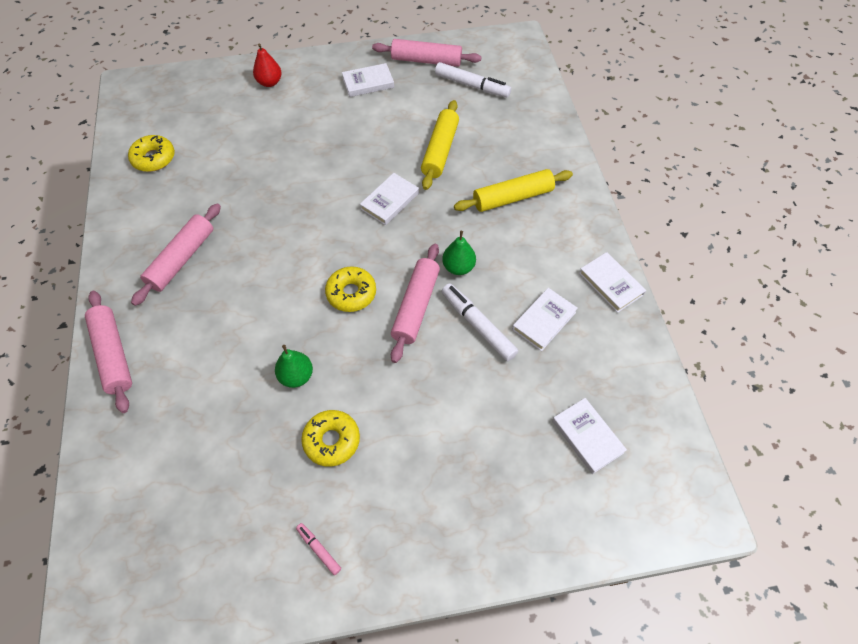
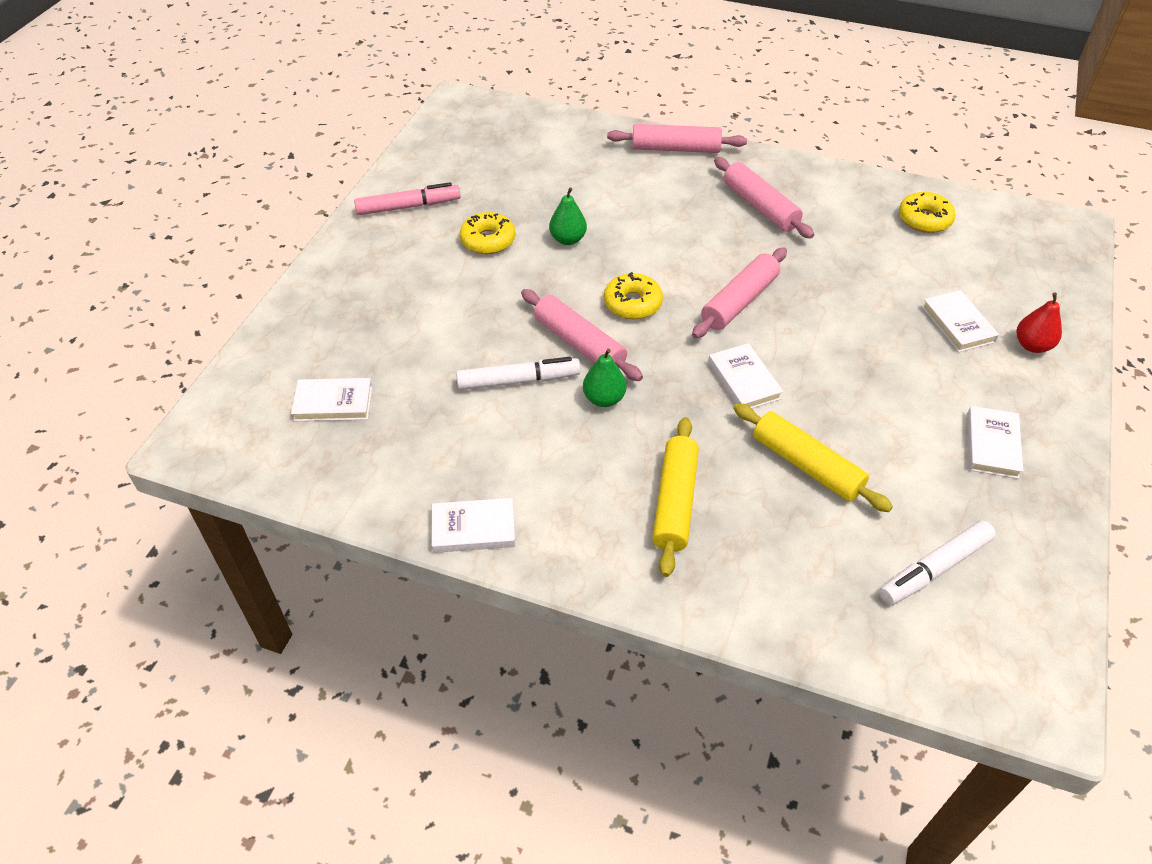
camera: 120 degrees right, 10 degrees down
(319, 549) = (408, 207): pink marker -> pink marker, size x1.96
(426, 61) = (1023, 537): pink rolling pin -> pink rolling pin (739, 301)
(544, 321) = (479, 437): white book -> white book (958, 324)

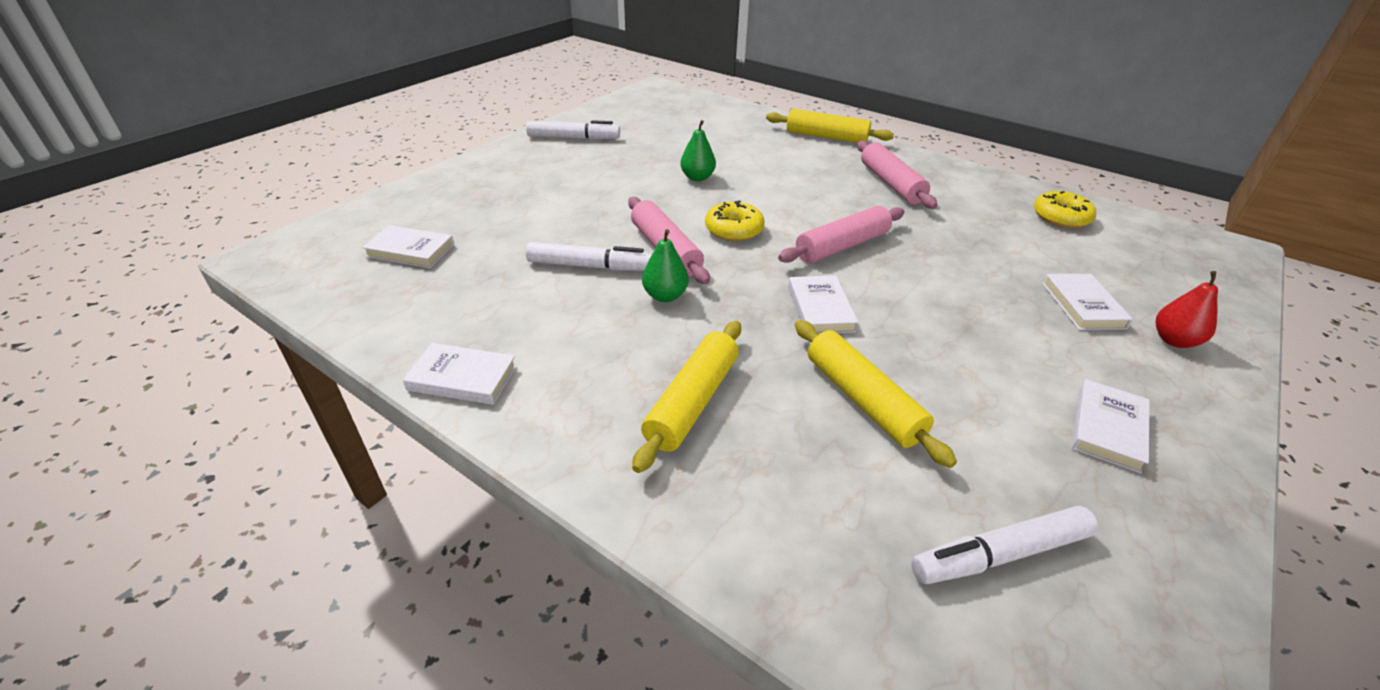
camera: 15 degrees right, 10 degrees down
(408, 207) = (574, 138): pink marker -> white marker
(488, 240) = (626, 167): yellow donut -> none
(675, 149) = (826, 137): pink rolling pin -> yellow rolling pin

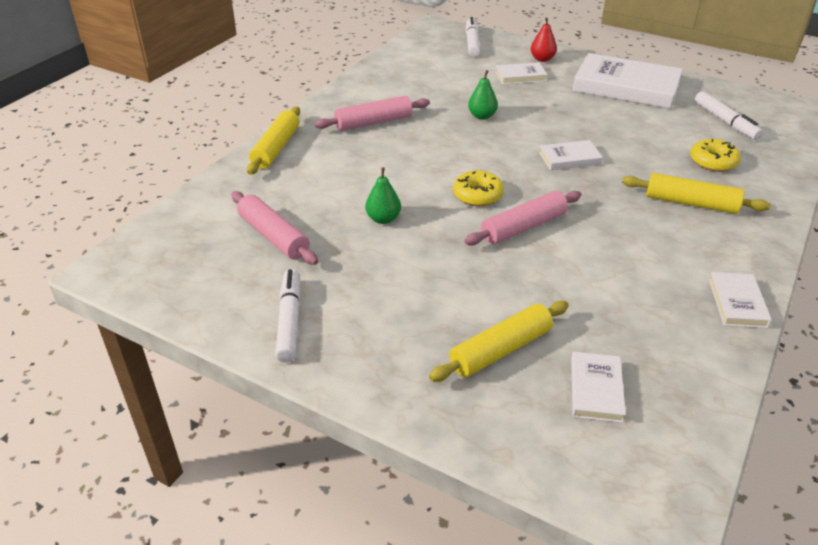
camera: 95 degrees left, 0 degrees up
(590, 266) = (567, 264): white marker -> white marker (472, 42)
(665, 296) = (588, 222): green pear -> green pear (482, 116)
(842, 246) = (484, 148): pink rolling pin -> pink rolling pin (273, 236)
(862, 399) = (649, 148): yellow rolling pin -> yellow rolling pin (500, 350)
(1061, 217) = (412, 67): yellow donut -> yellow donut (713, 162)
(1107, 428) = (626, 87): white book -> white book, size x2.06

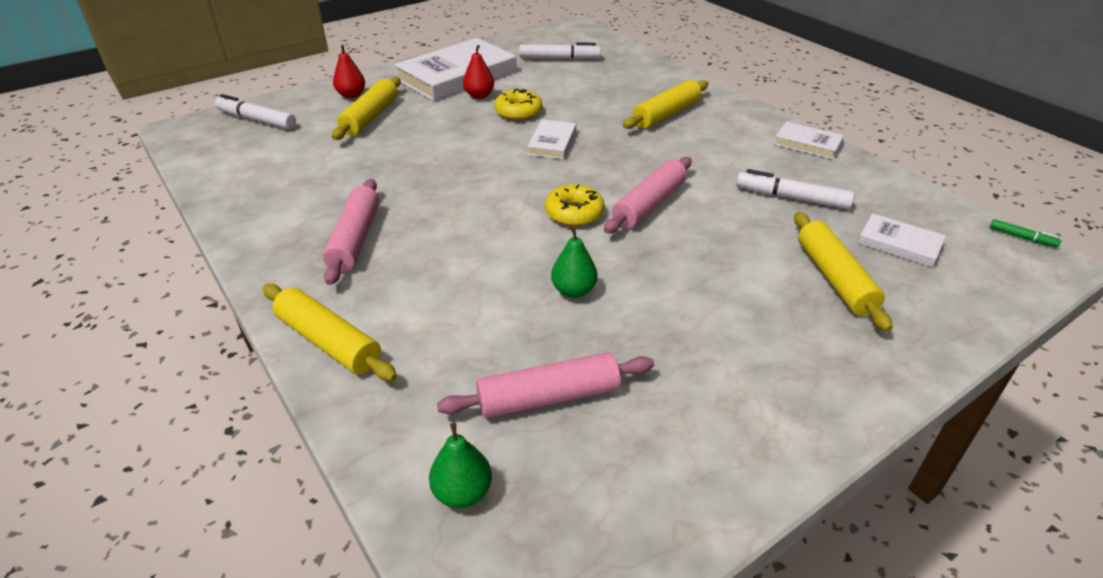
camera: 65 degrees left, 0 degrees up
(290, 320) = (736, 425): white marker -> white marker (791, 198)
(482, 116) = (424, 163): green pear -> green pear (462, 492)
(520, 76) = (370, 117): white book -> yellow rolling pin
(523, 227) = (649, 204): pink rolling pin -> pink rolling pin turned 45 degrees clockwise
(606, 106) = (479, 96): none -> red pear
(700, 495) = (1022, 237): none -> green marker
(713, 162) = (614, 84): yellow donut -> yellow donut (518, 112)

